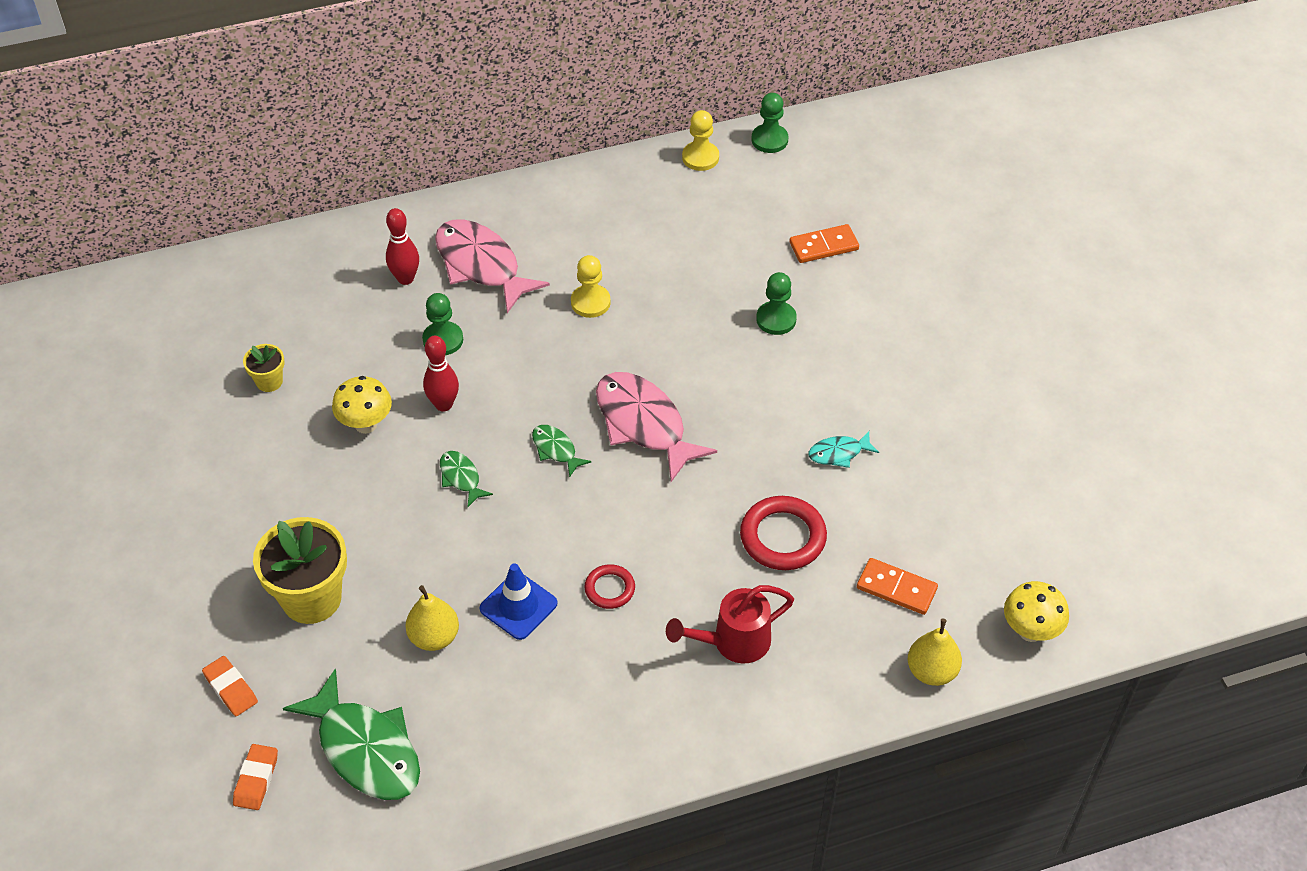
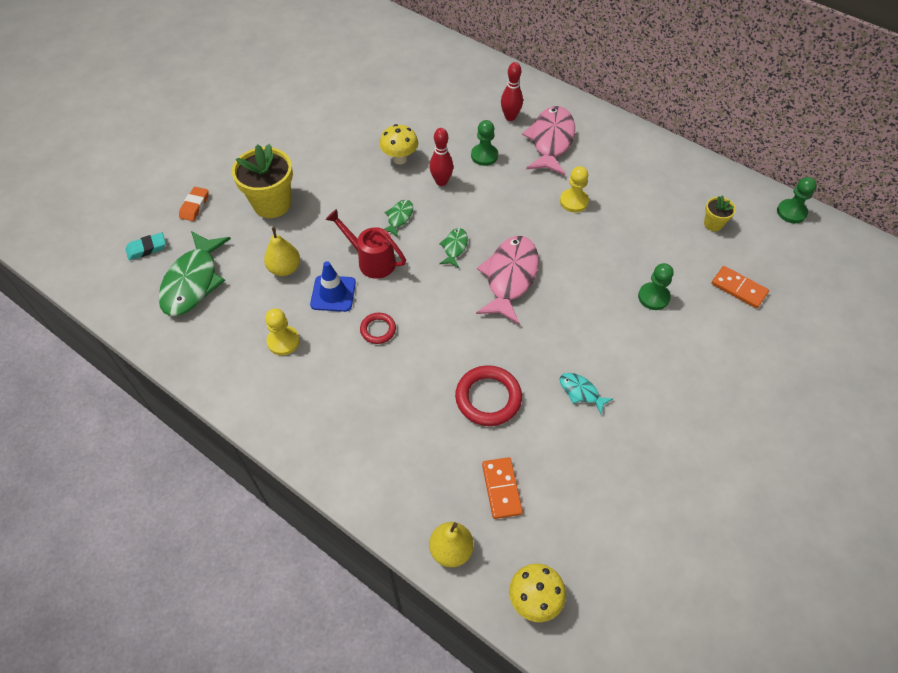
camera: 55 degrees right, 5 degrees up
(256, 779) = (146, 248): orange eraser -> turquoise eraser
(269, 381) = (393, 107): yellow flower pot -> yellow flower pot (713, 224)
(700, 157) = (737, 188): yellow pawn -> yellow pawn (283, 341)
(733, 642) = (388, 416): red watering can -> red watering can (372, 261)

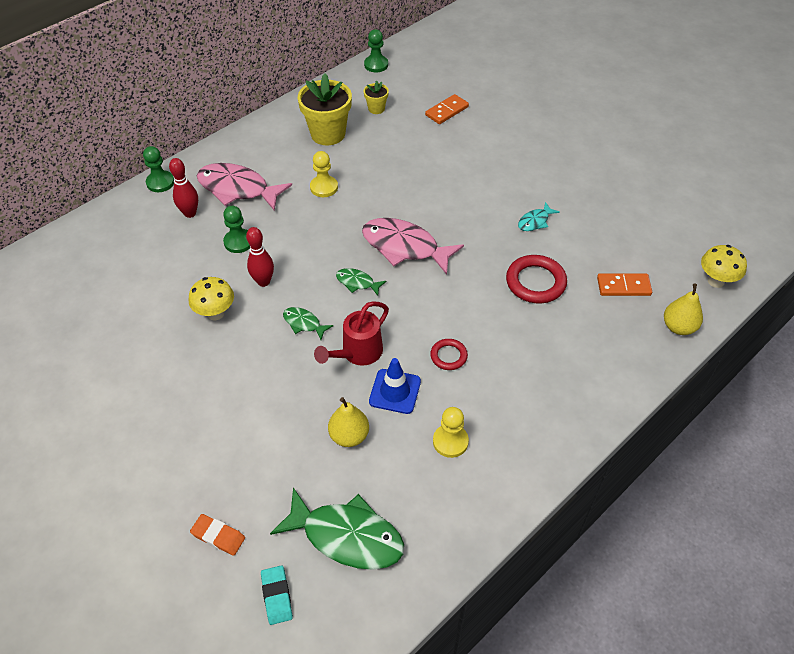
camera: 80 degrees left, 5 degrees down
(272, 204) = (244, 445): yellow flower pot -> yellow flower pot (328, 134)
(653, 297) = (446, 159): green pawn -> green pawn (160, 182)

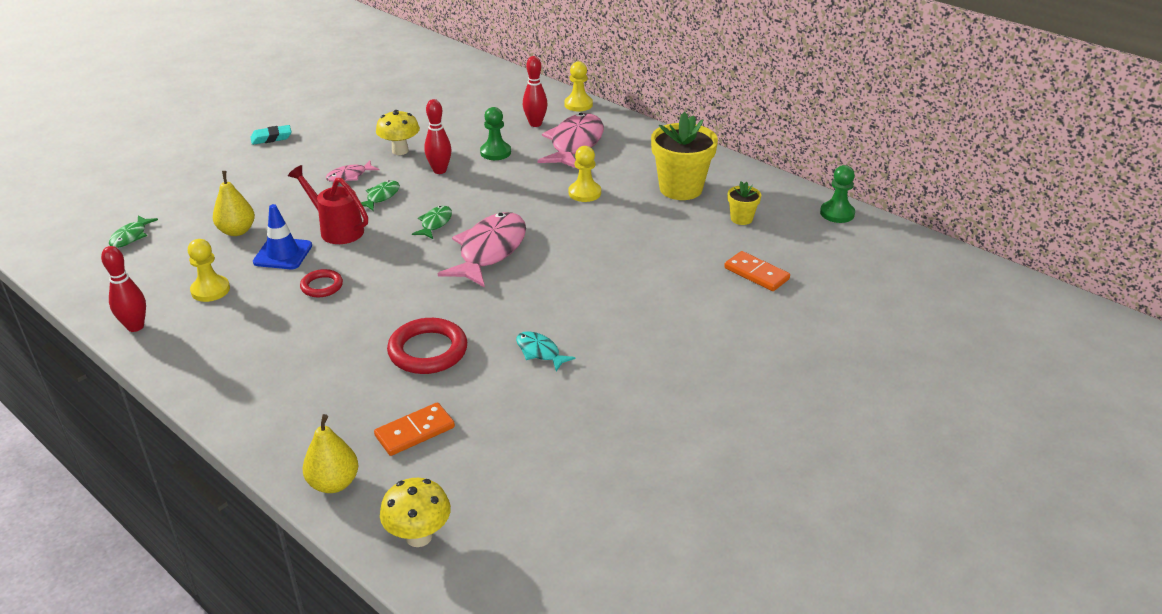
camera: 85 degrees right, 15 degrees down
(160, 182) = (578, 104): green pawn -> yellow pawn
(218, 536) = (159, 177): orange eraser -> none
(258, 351) = (349, 176): none -> pink fish
(277, 596) = (92, 207): turquoise eraser -> turquoise eraser (271, 138)
(347, 536) = (131, 236): green fish -> green fish, size x0.48
(506, 493) = (135, 327): none -> red bowling pin
(623, 286) = (415, 431): orange domino -> orange domino turned 60 degrees clockwise

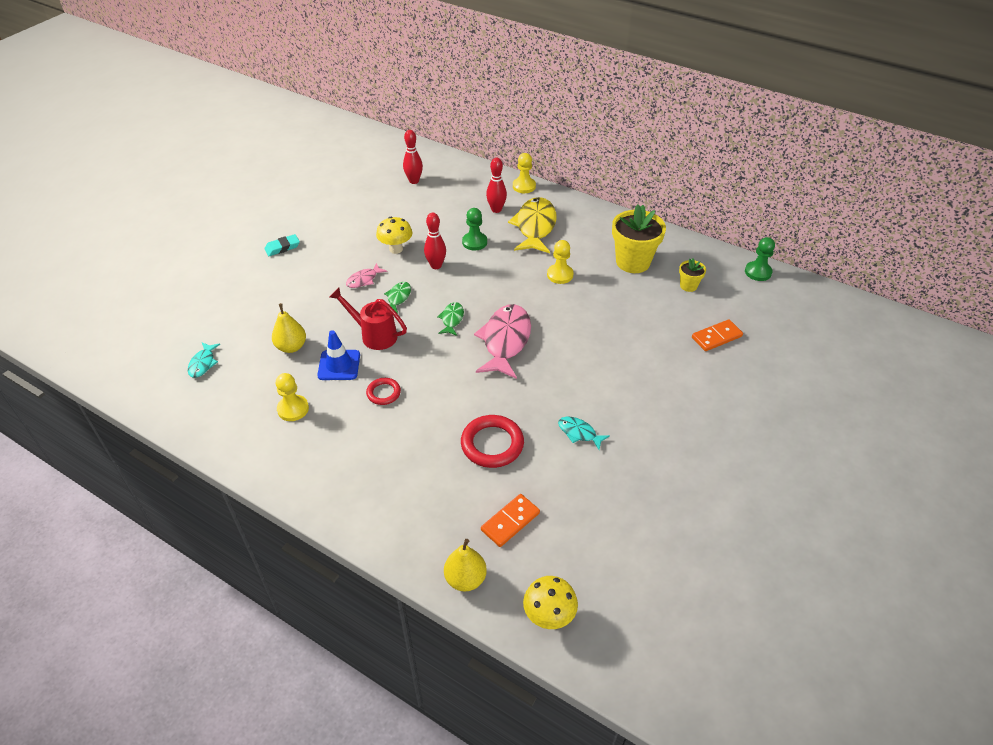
camera: 10 degrees left, 10 degrees up
(131, 236) = (203, 364): green fish -> turquoise fish
(135, 327) = (245, 454): red bowling pin -> red bowling pin (414, 181)
(575, 144) = (535, 227): pink fish -> yellow fish
(756, 274) = (716, 337): orange domino -> orange domino turned 60 degrees counterclockwise

